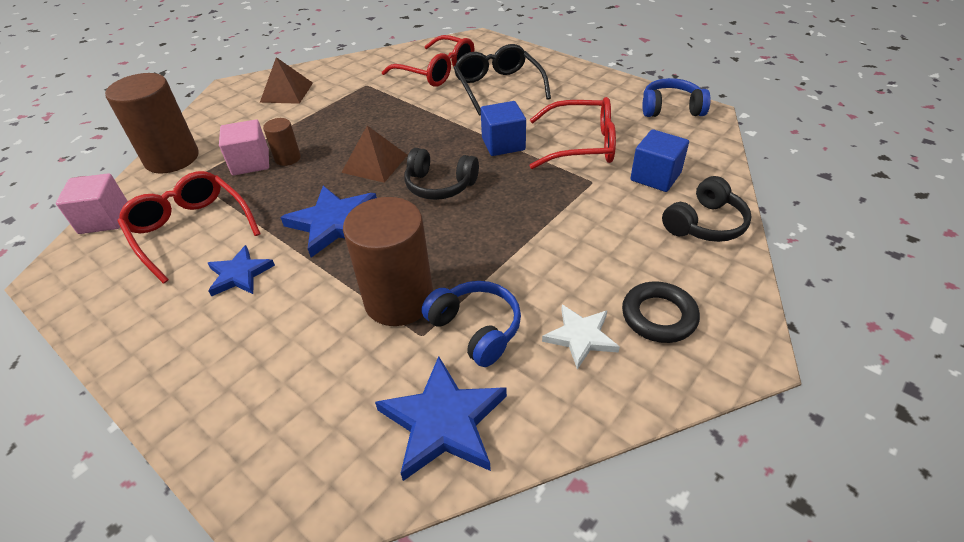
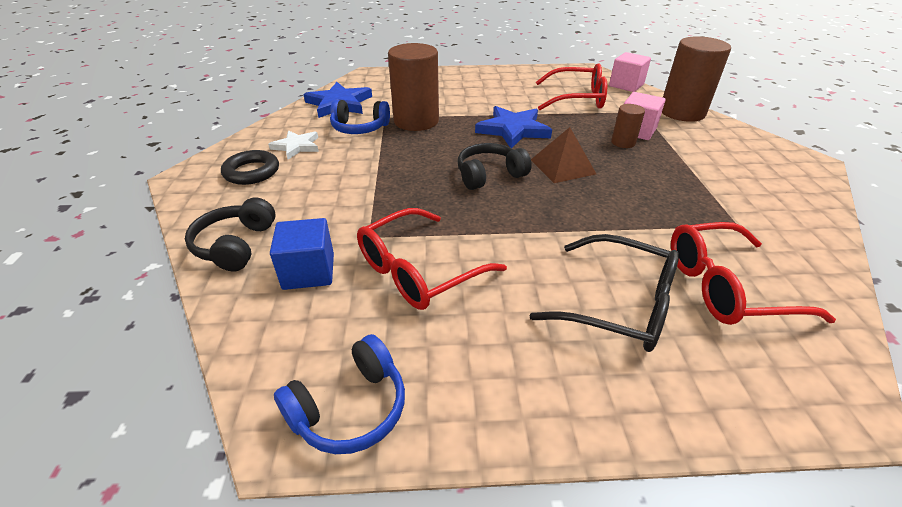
camera: 135 degrees right, 5 degrees down
(239, 274) = (512, 98): blue star -> none
(286, 92) = (765, 180): brown pyramid -> none
(503, 144) = (495, 231): blue cube -> none

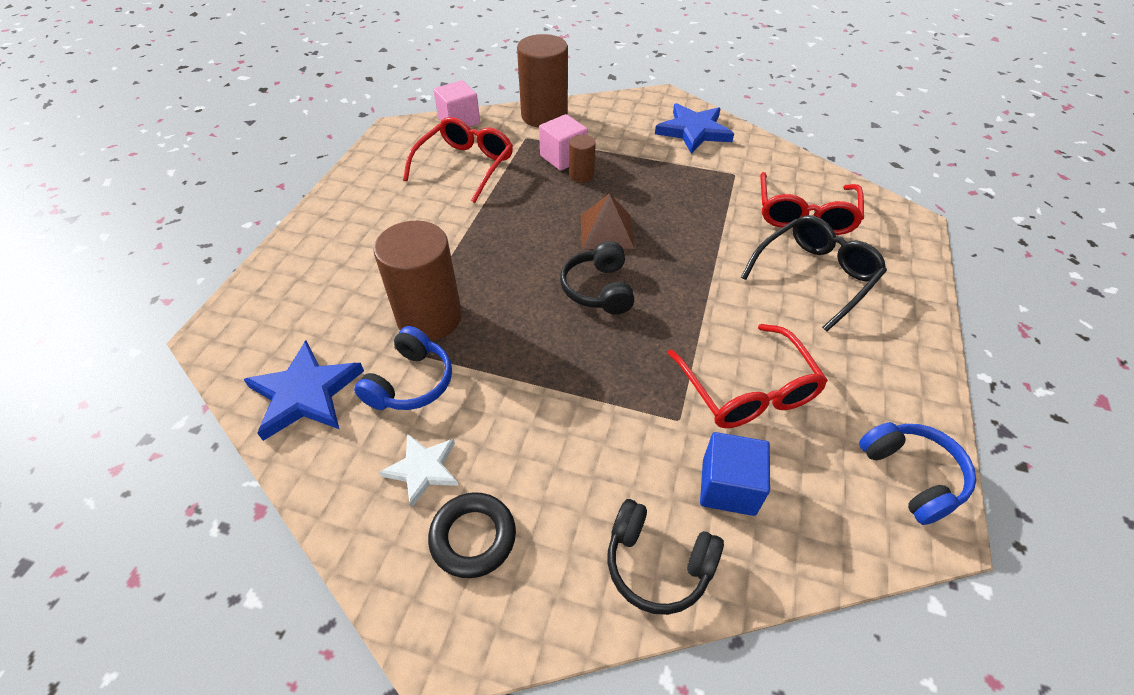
camera: 70 degrees left, 10 degrees up
(513, 130) = (508, 239): blue star -> blue star (693, 131)

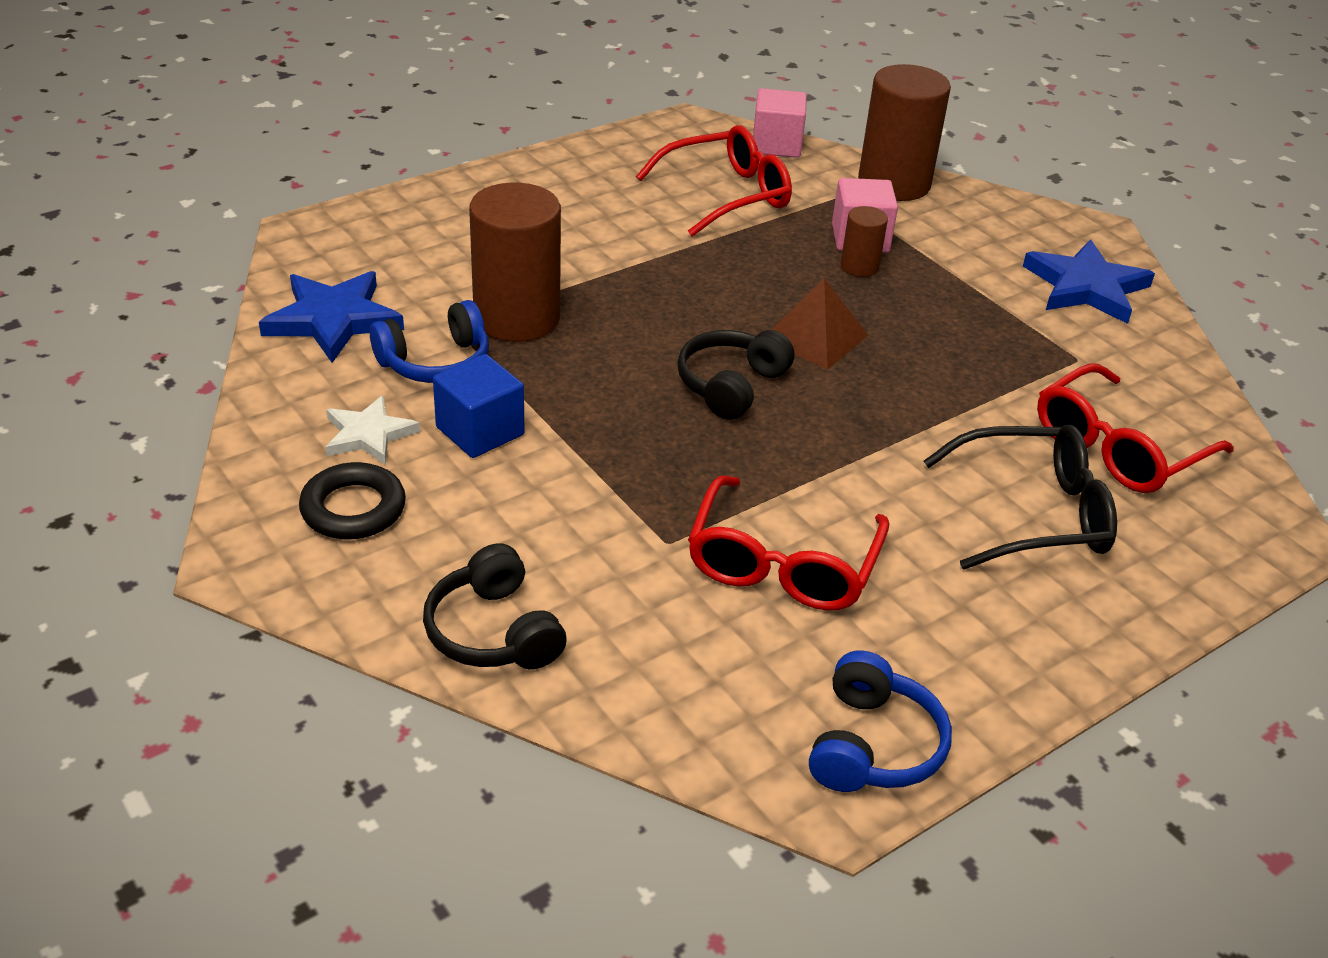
camera: 35 degrees right, 10 degrees down
(728, 487) = (645, 623): blue cube -> blue cube (480, 431)

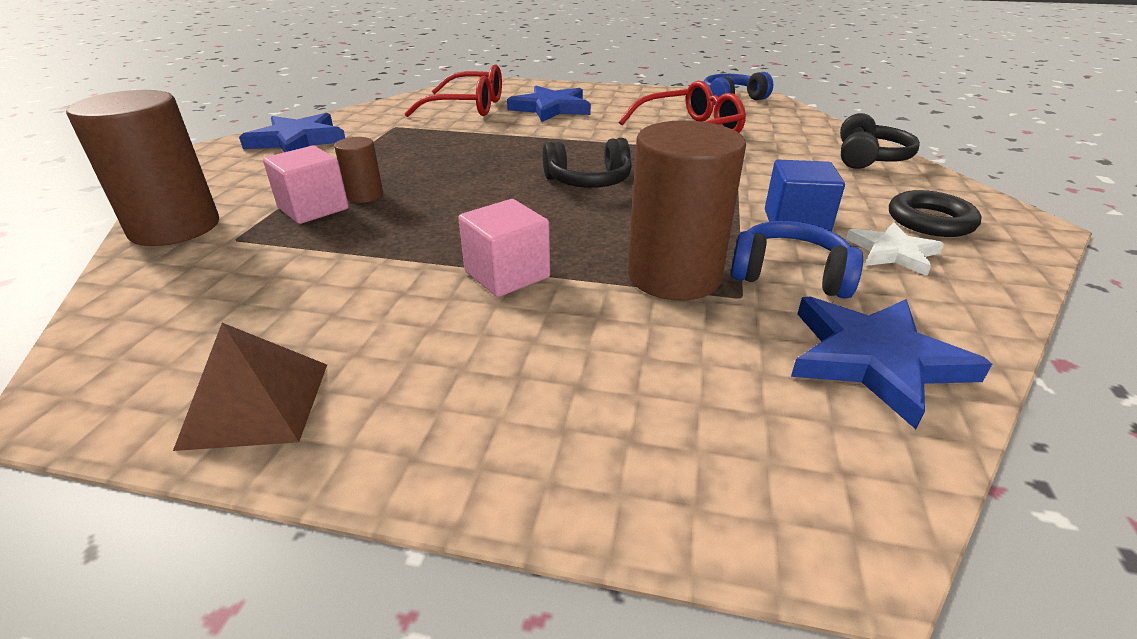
camera: 130 degrees left, 5 degrees down
(727, 195) = (293, 287): red glasses -> none
(776, 145) = (113, 311): pink cube -> pink cube (507, 274)
(815, 336) = (488, 179): brown pyramid -> brown pyramid (256, 404)
(1033, 513) = (551, 108): black glasses -> blue star

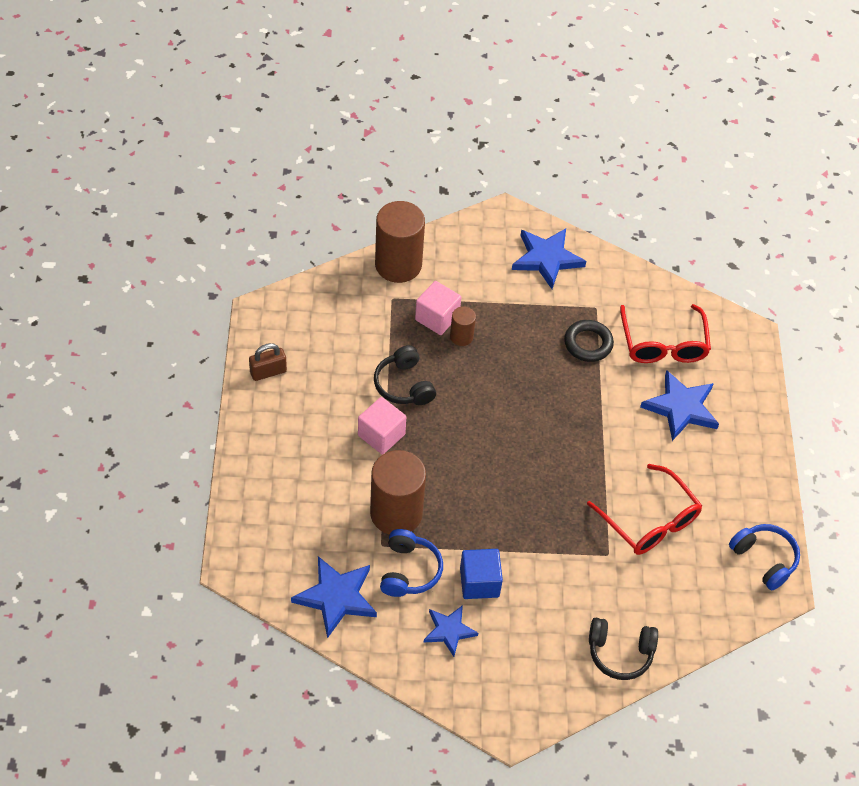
camera: 75 degrees right, 20 degrees up
(256, 404) = (268, 372): brown pyramid -> brown padlock
(589, 181) = (517, 458): black headphones -> black headphones (404, 385)
(892, 252) = (449, 631): white star -> blue star
(930, 221) = (502, 665): black ring -> black ring (588, 343)

